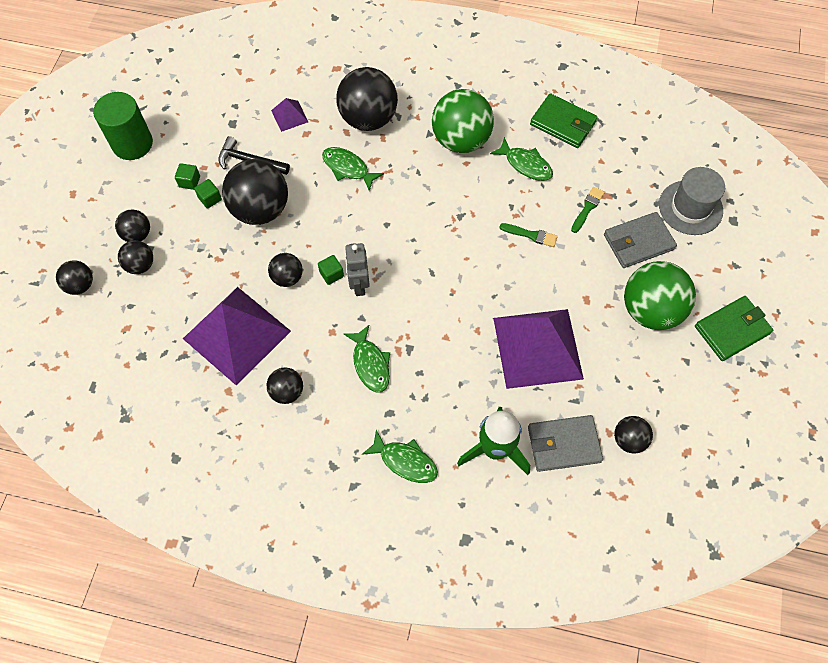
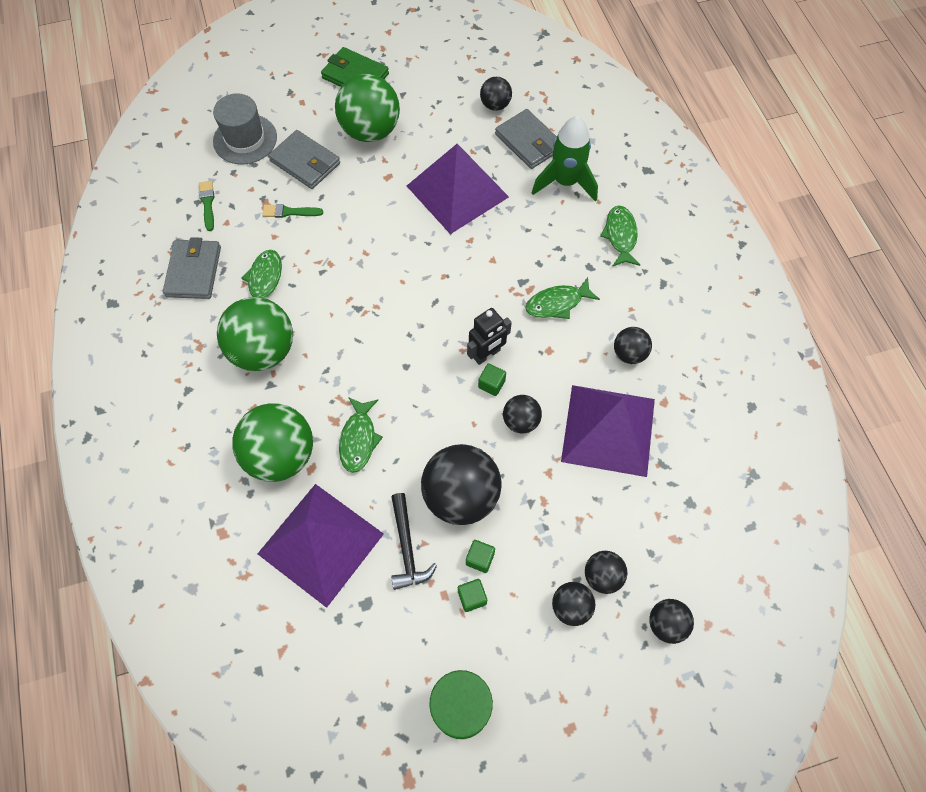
camera: 120 degrees left, 0 degrees up
(289, 116) = (321, 543): purple pyramid -> purple pyramid, size x2.32
(359, 284) = (487, 354): grey robot -> black robot
(368, 119) = (281, 455): black ball -> green ball
(370, 364) = (557, 303): green fish -> green fish turned 150 degrees counterclockwise
(530, 235) = (346, 242): green brush -> green brush (207, 204)
(563, 123) = (193, 271): green wallet -> grey wallet

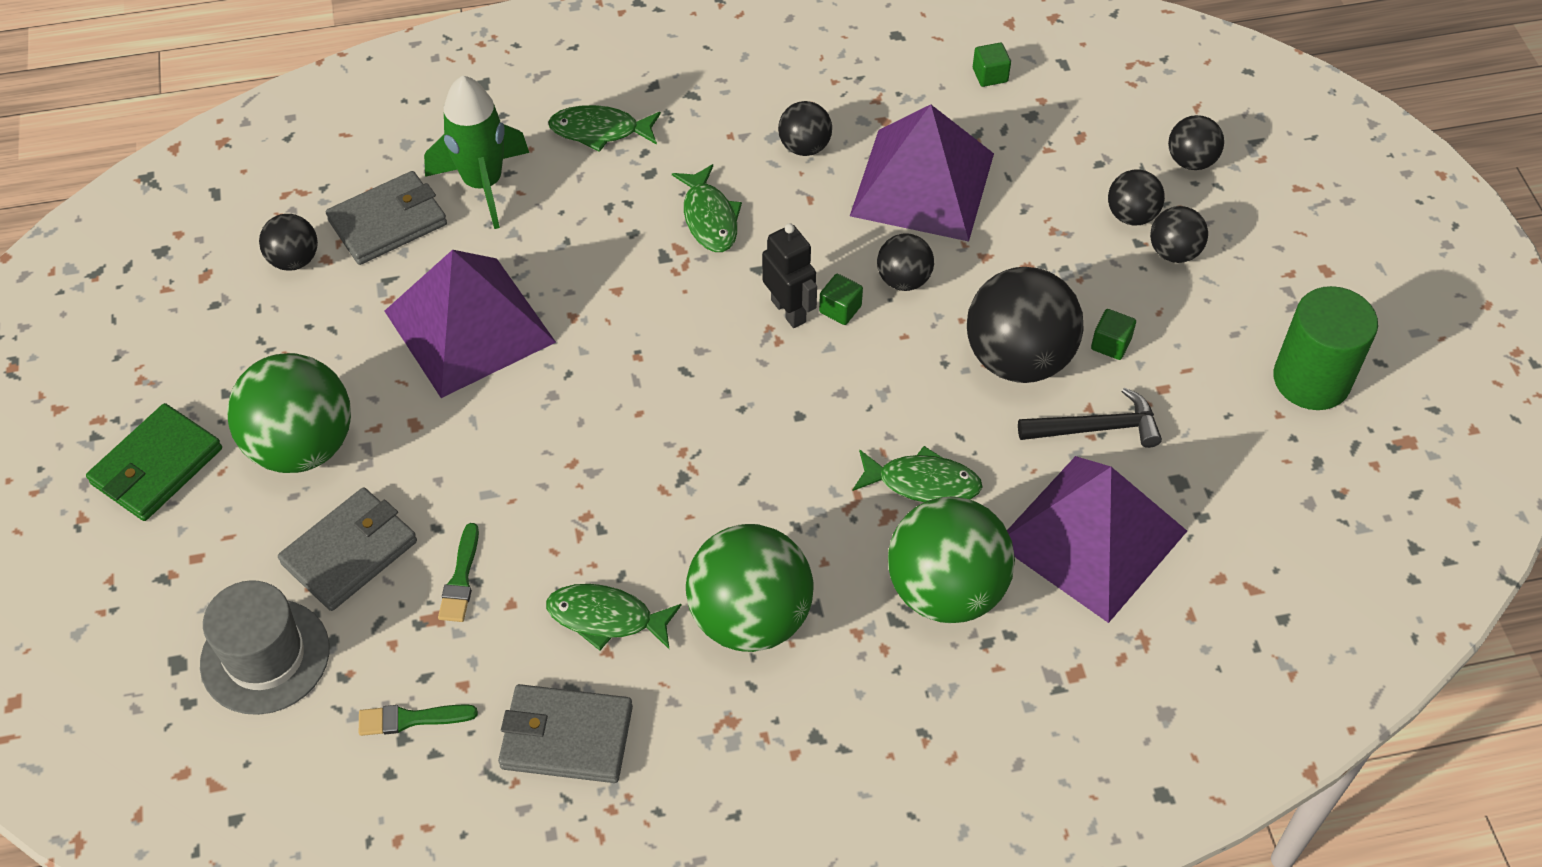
camera: 85 degrees left, 10 degrees down
(472, 597) = (1165, 357): green cube -> green cube (990, 75)

